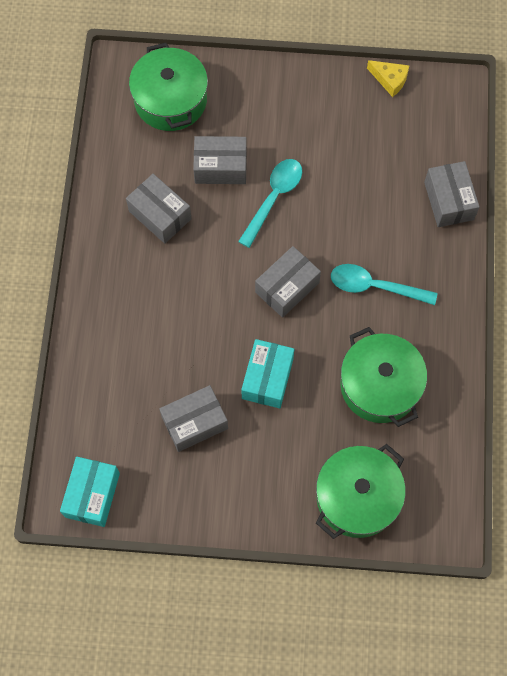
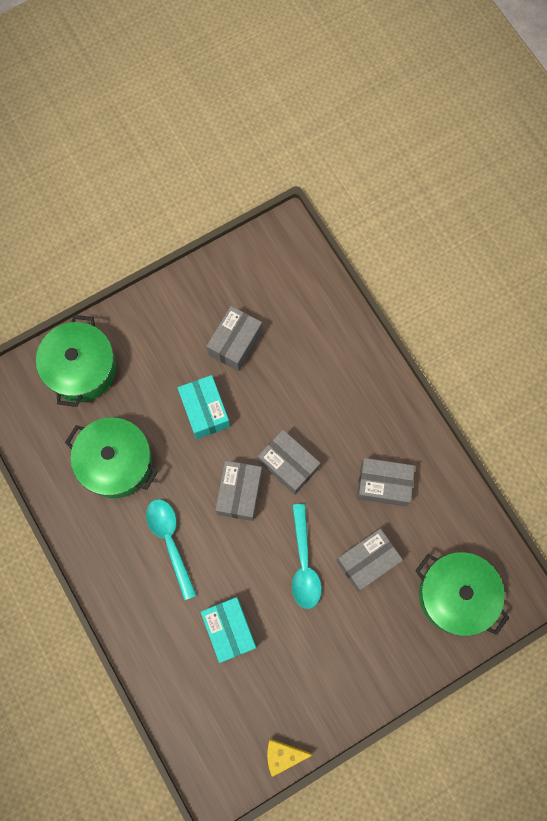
camera: 145 degrees right, 5 degrees up
(92, 495) = (269, 248): turquoise box -> turquoise box (229, 630)
(375, 286) = (170, 542): turquoise spoon -> turquoise spoon turned 90 degrees counterclockwise
(448, 201) = (156, 665): grey box -> grey box (288, 465)

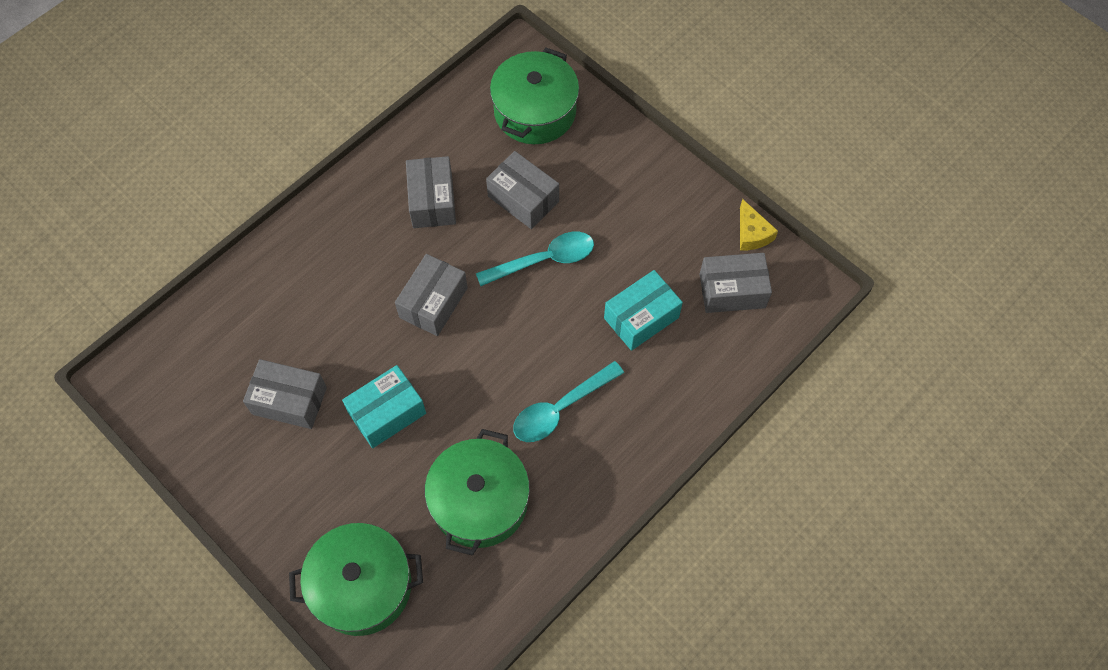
camera: 105 degrees left, 10 degrees down
(239, 493) = (481, 347): grey box -> grey box (732, 291)

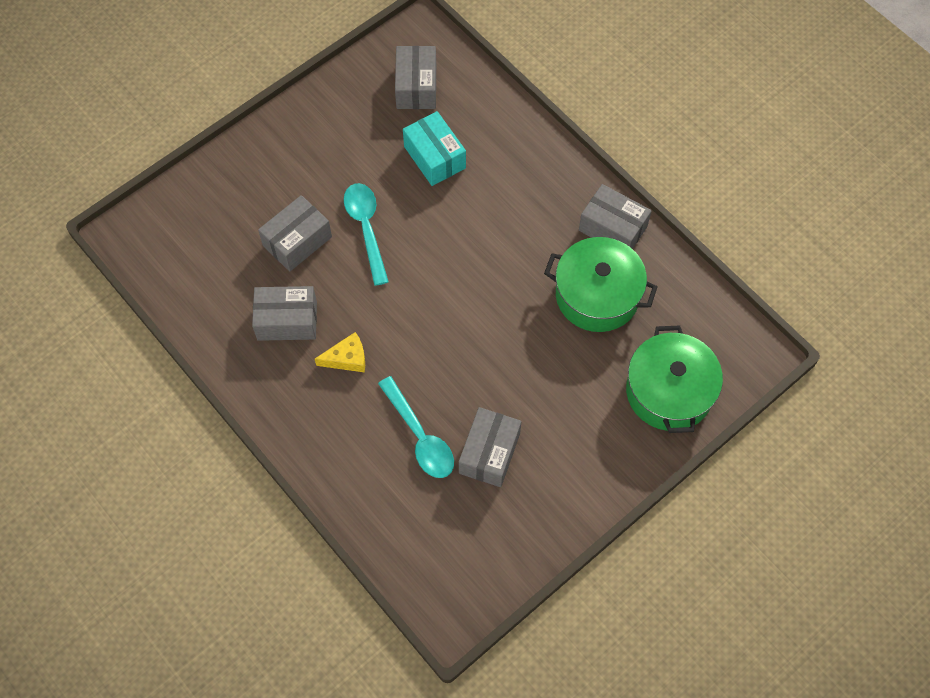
camera: 85 degrees left, 0 degrees up
(387, 413) = (509, 367): turquoise box -> none
(433, 302) = (399, 324): grey box -> grey box (612, 228)
(535, 111) = (198, 224): green pot -> none
(561, 408) = (516, 226): turquoise spoon -> turquoise spoon (420, 436)
(752, 233) = (361, 65): yellow cheese -> yellow cheese (347, 358)

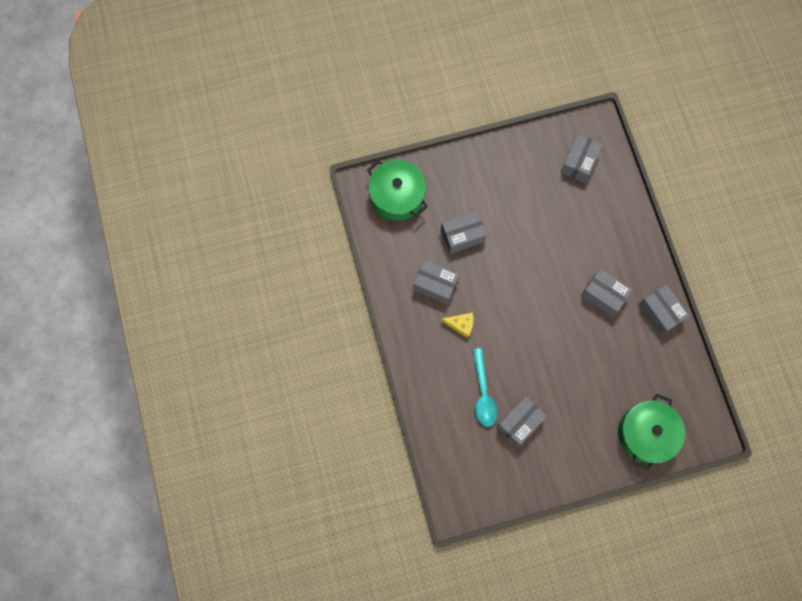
camera: 25 degrees right, 10 degrees up
(366, 229) = (507, 245): turquoise spoon -> none
(434, 157) = (570, 216): turquoise box -> none
(527, 238) = (603, 295): none -> grey box
(597, 295) = (630, 352): green pot -> green pot (397, 196)

